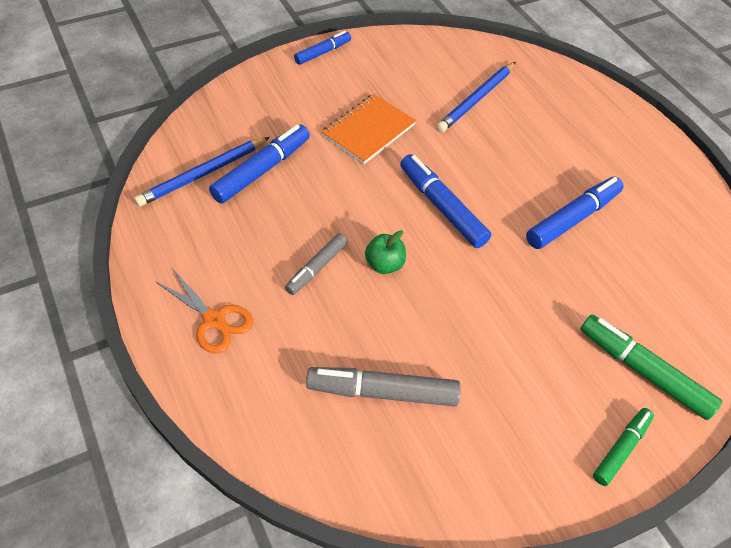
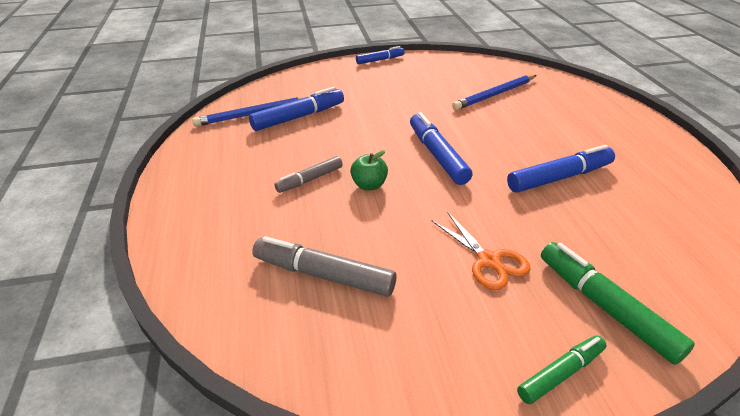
camera: 20 degrees right, 15 degrees down
(214, 320) = (207, 200): orange scissors -> orange scissors (489, 261)
(368, 130) = (395, 103): orange notebook -> none

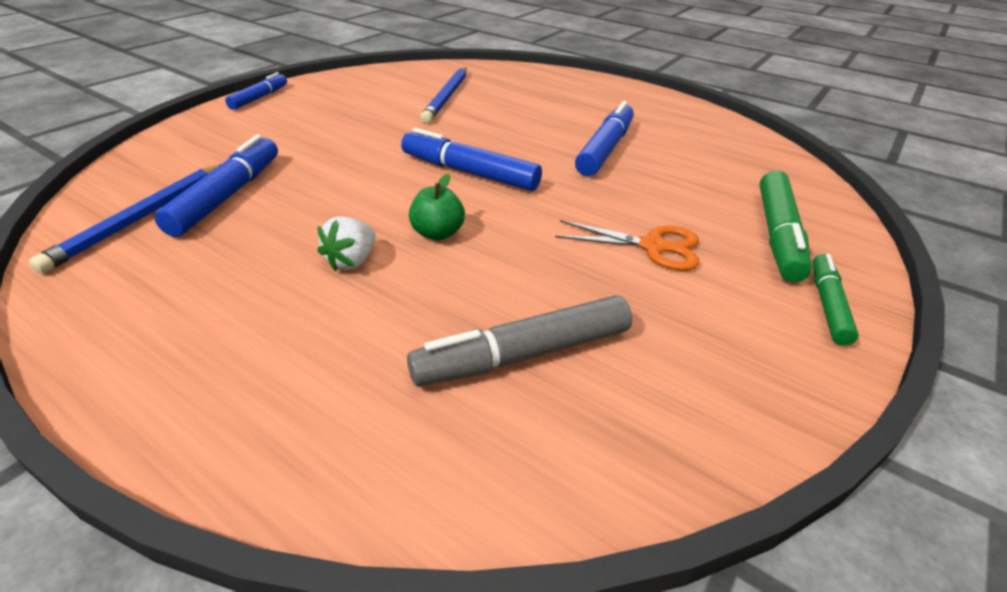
camera: 45 degrees left, 0 degrees up
(310, 179) = (352, 261): grey marker -> white strawberry
(605, 307) = (777, 235): green marker -> green marker turned 90 degrees counterclockwise

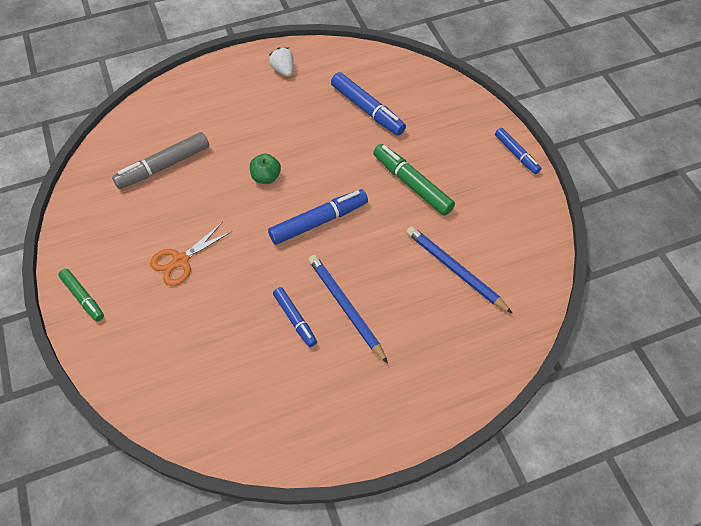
camera: 125 degrees right, 20 degrees up
(141, 218) = (365, 77): blue pencil -> blue pencil (346, 307)
(352, 261) = (269, 137): white strawberry -> white strawberry (283, 70)
(523, 354) = (163, 166): grey marker -> grey marker turned 135 degrees counterclockwise
(605, 149) = (295, 319): blue marker -> blue marker, size x0.62
(777, 235) = (136, 331): green marker -> green marker (412, 184)

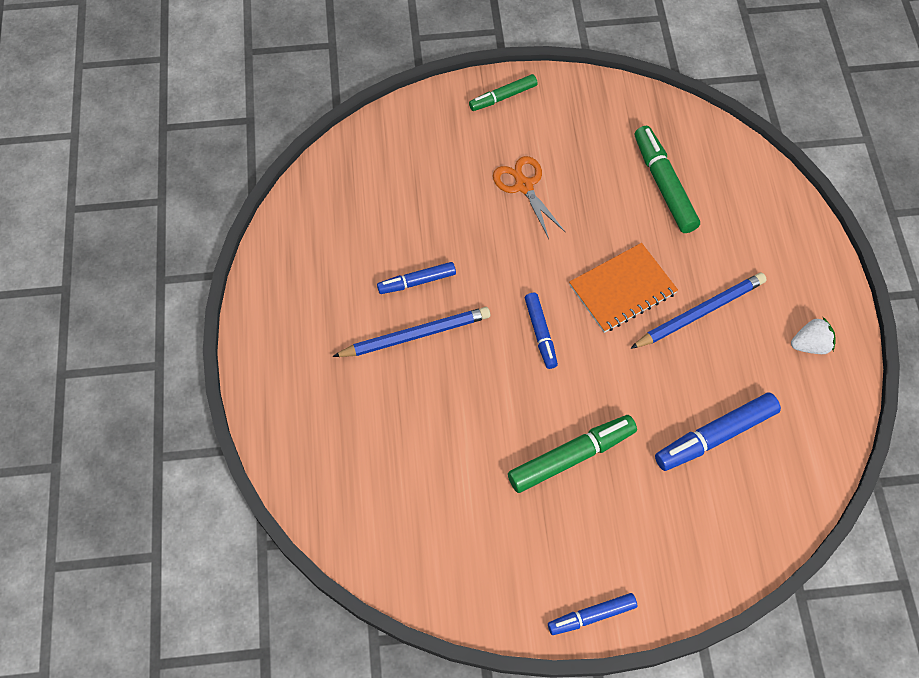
camera: 105 degrees right, 5 degrees up
(163, 166) = (664, 185): grey marker -> green marker
(266, 177) = (622, 289): green apple -> orange notebook
(319, 221) = (540, 333): blue marker -> blue marker, size x0.62
(455, 270) = (428, 468): blue pencil -> blue pencil (700, 313)

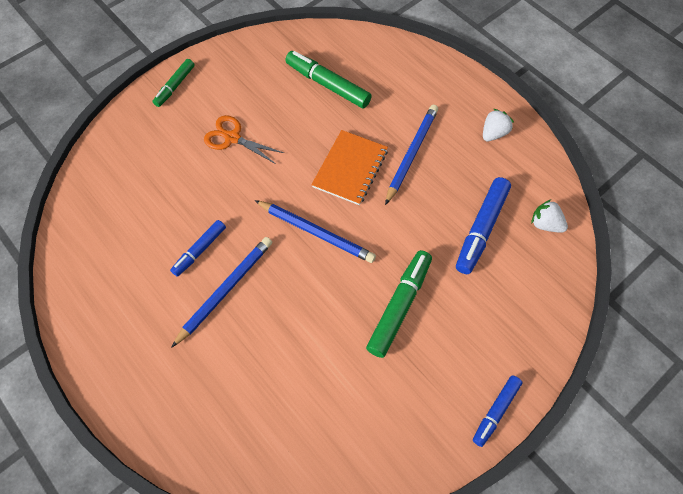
camera: 35 degrees left, 0 degrees up
(540, 333) = (316, 232): blue marker -> blue pencil
(790, 475) = (545, 224): none -> white strawberry

